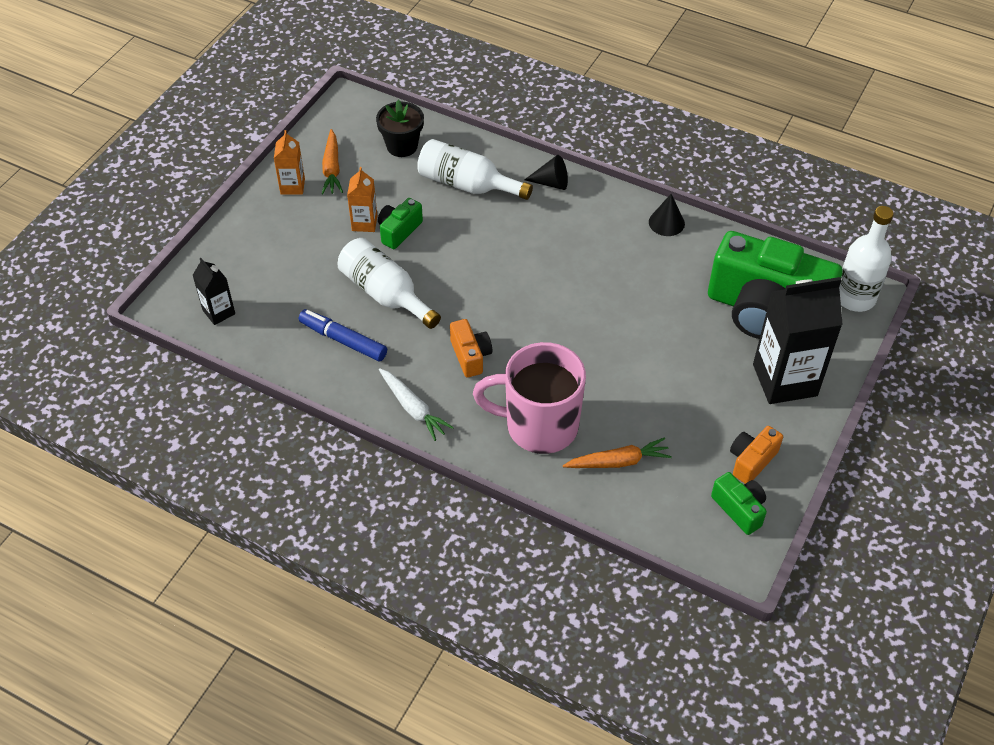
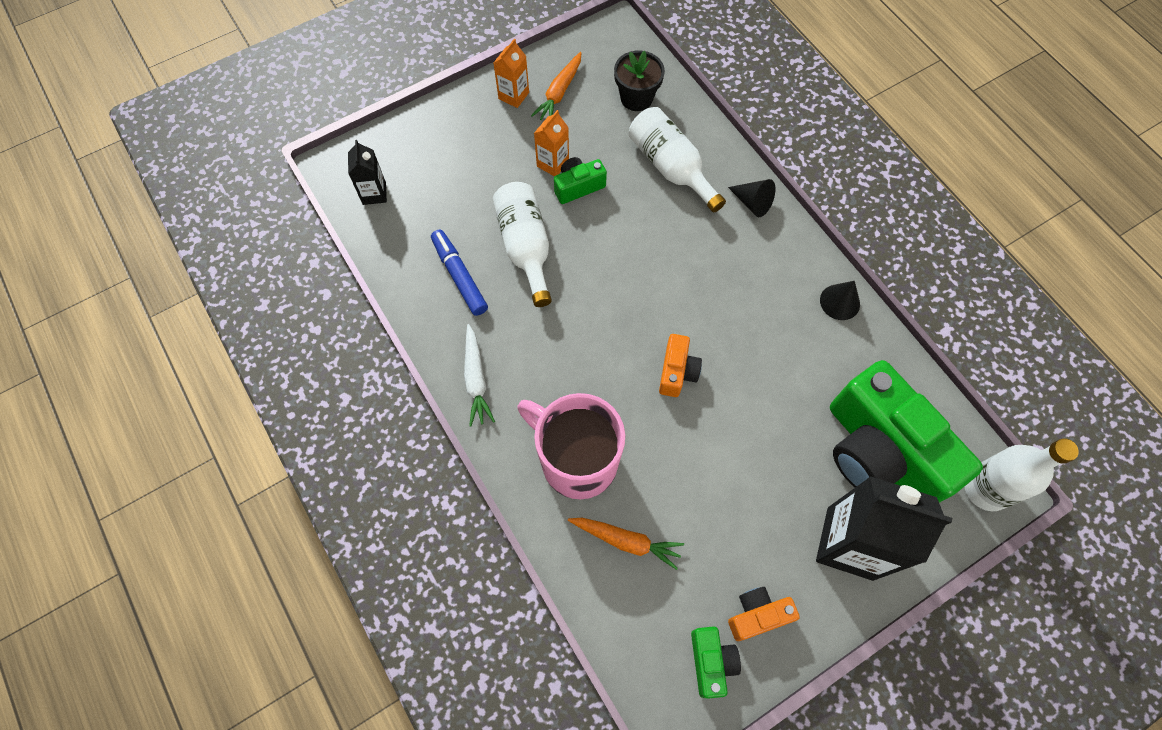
camera: 30 degrees right, 15 degrees up
(470, 356) = (561, 351): orange camera -> orange camera (677, 372)

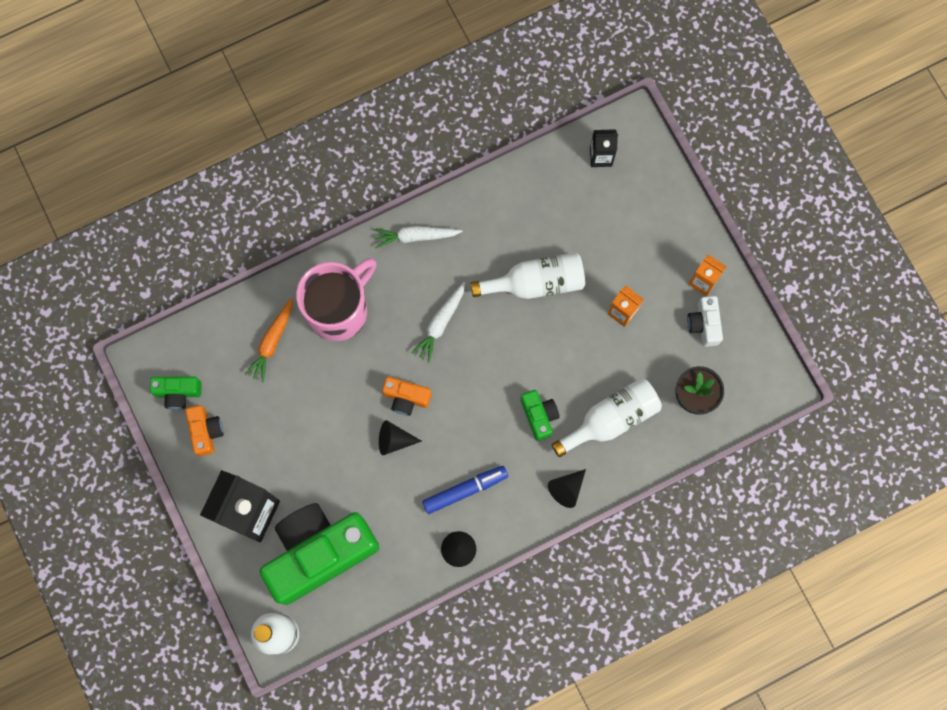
camera: 95 degrees right, 10 degrees up
(459, 276) = (512, 227): blue marker -> blue marker (465, 490)
(559, 93) = (704, 324): orange carrot -> white camera
(578, 187) = (595, 333): green camera -> green camera (539, 416)
(582, 342) = (440, 323): none -> white carrot
(729, 380) = (394, 440): none -> black cone

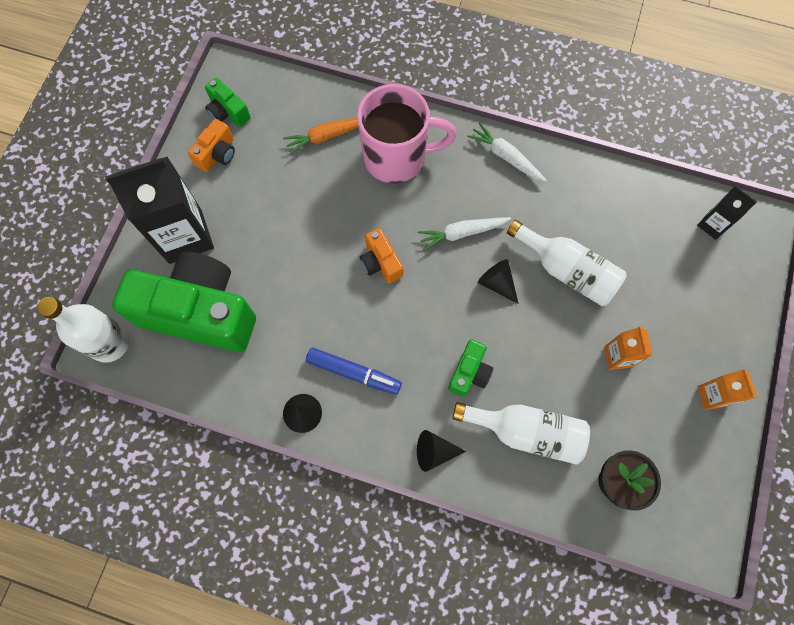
camera: 45 degrees right, 5 degrees down
(394, 440) = (340, 284): black cone -> black cone (497, 283)
(704, 324) = (681, 431): white camera -> none

